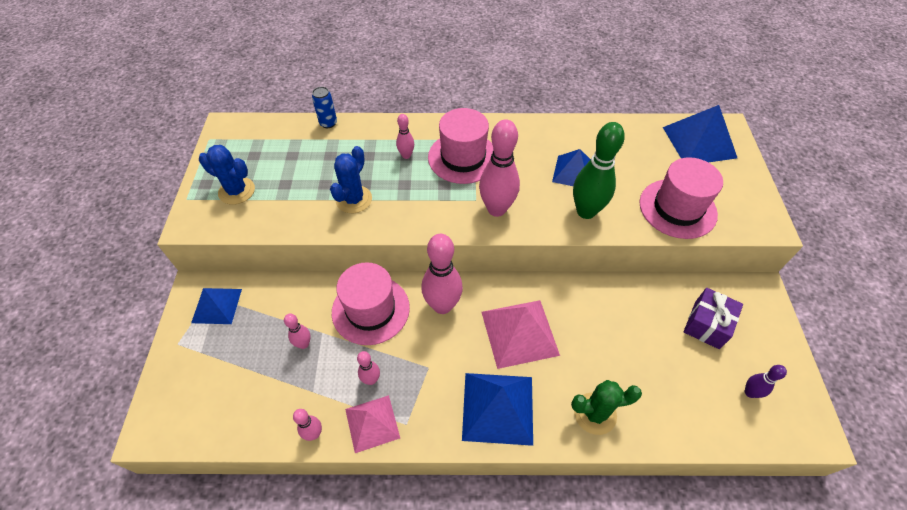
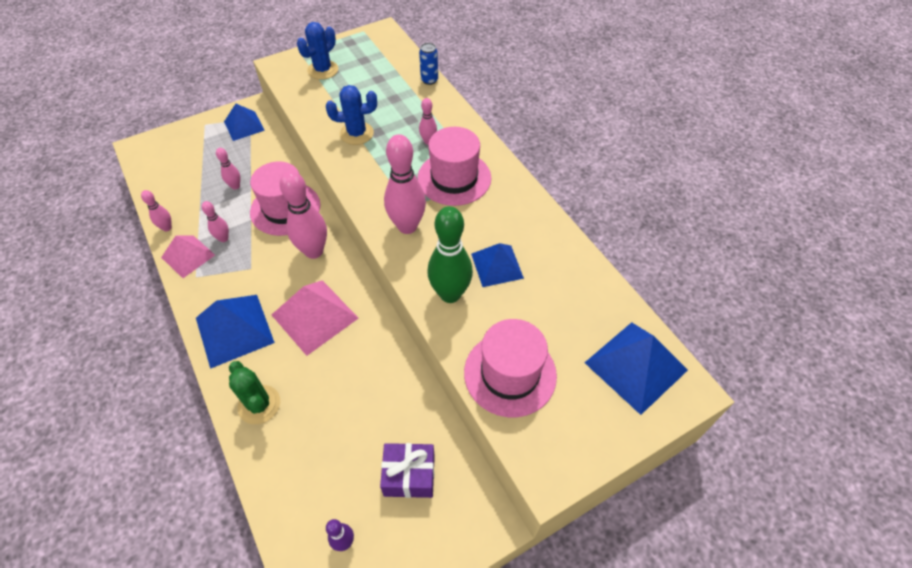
camera: 60 degrees right, 0 degrees up
(237, 191) = (323, 70): blue cactus -> blue cactus turned 45 degrees clockwise

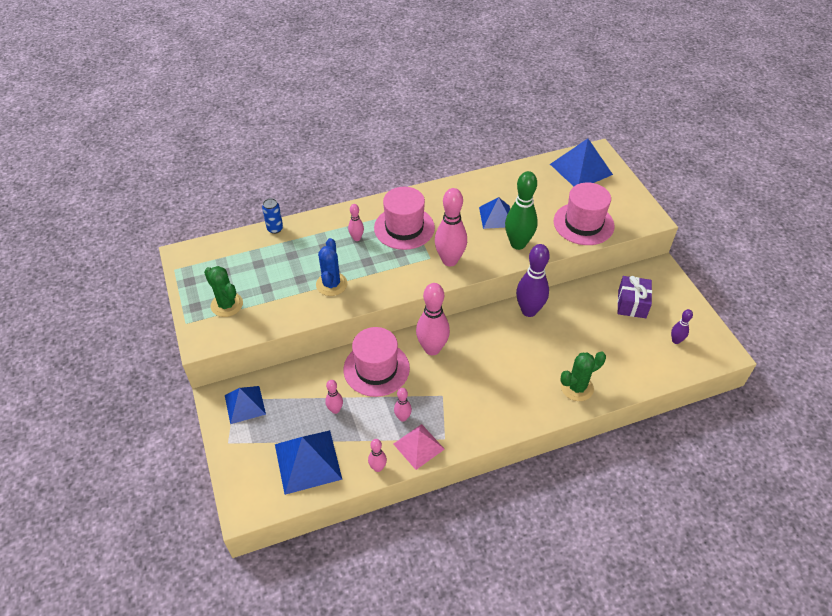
camera: 80 degrees left, 5 degrees down
(234, 330) = (507, 406): blue pyramid -> blue pyramid (308, 461)
(314, 316) = (500, 350): pink pyramid -> none
(323, 70) = (227, 305): blue cactus -> green cactus
(380, 342) = (529, 311): none -> purple bowling pin

